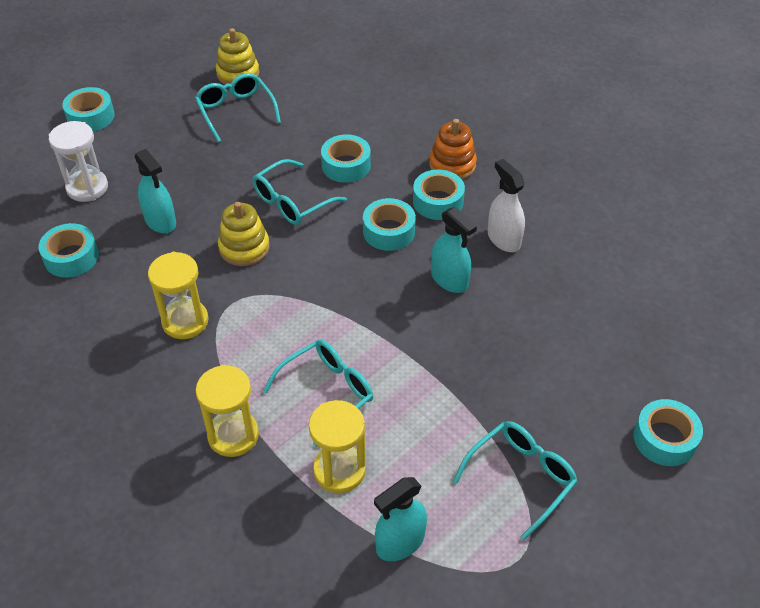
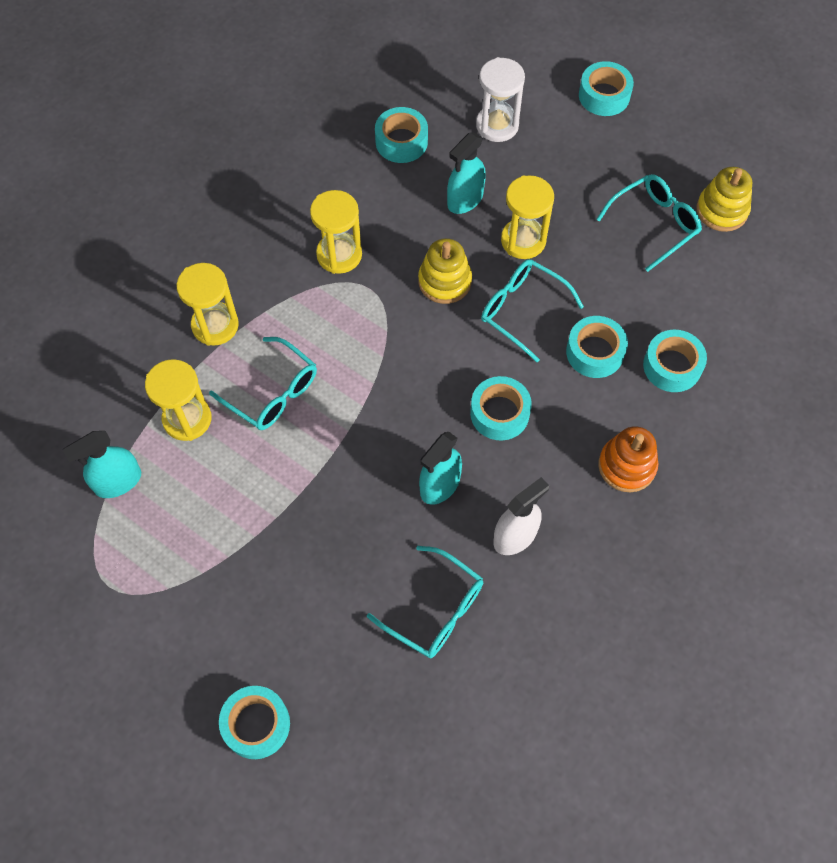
camera: 80 degrees right, 15 degrees up
(221, 190) = (523, 240): none -> yellow hourglass
(400, 542) = (118, 481): turquoise spray bottle -> turquoise spray bottle turned 75 degrees counterclockwise
(438, 201) = (559, 458): turquoise tape -> turquoise tape (672, 366)
(521, 477) = (195, 581): turquoise glasses -> turquoise glasses (436, 610)

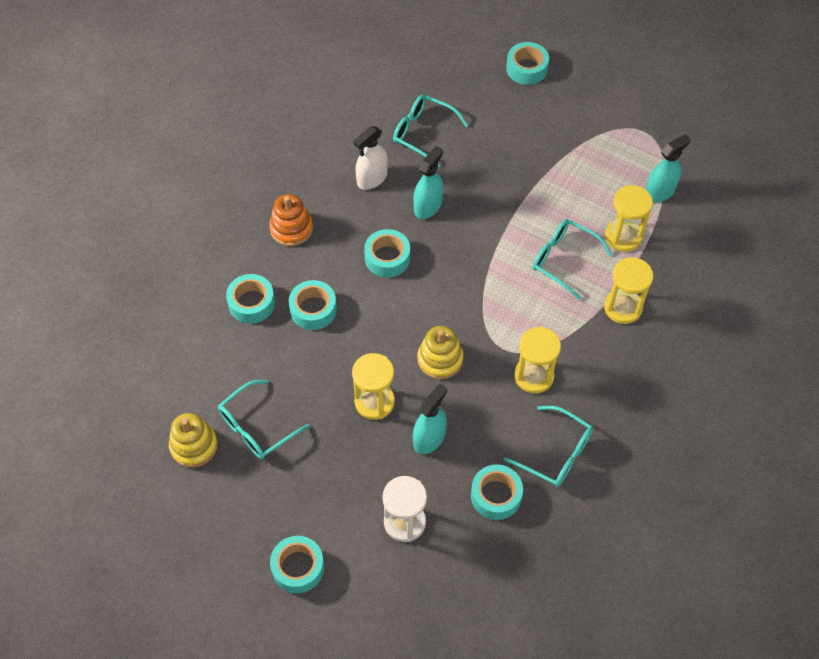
camera: 175 degrees right, 5 degrees down
(522, 310) = (373, 339): turquoise glasses -> turquoise glasses (556, 453)

